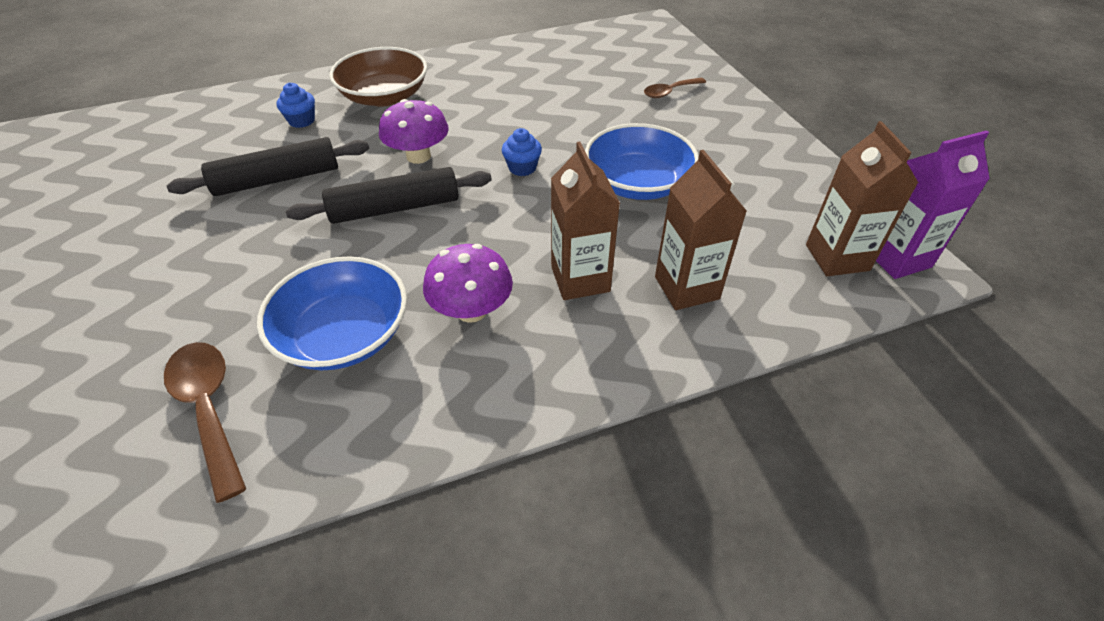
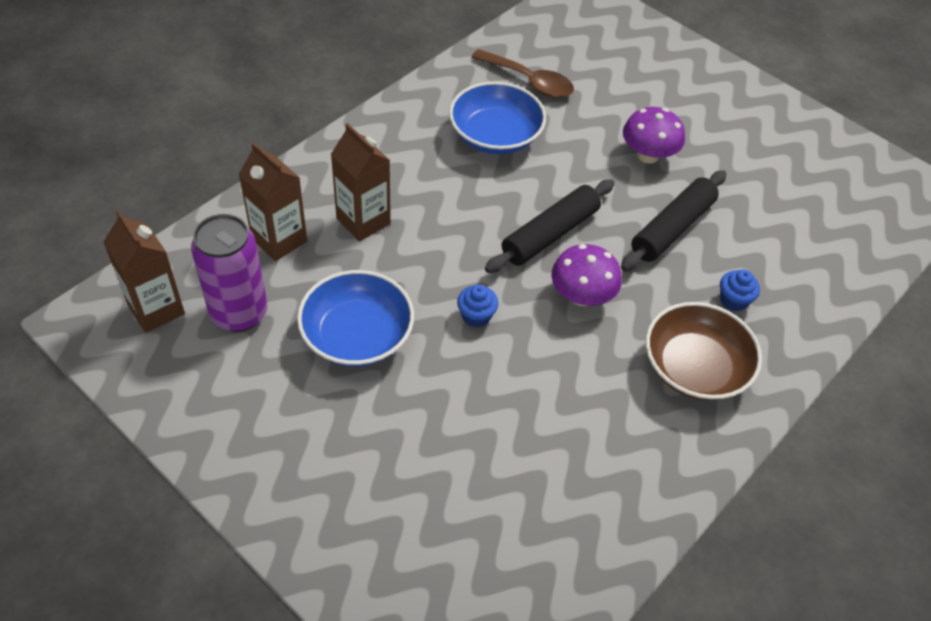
camera: 150 degrees right, 5 degrees up
(471, 310) = (426, 175): purple mushroom -> purple mushroom (648, 155)
(670, 92) = (376, 511): brown spoon -> none
(747, 230) = (239, 313): none -> purple can
(897, 258) = (101, 326): purple carton -> none

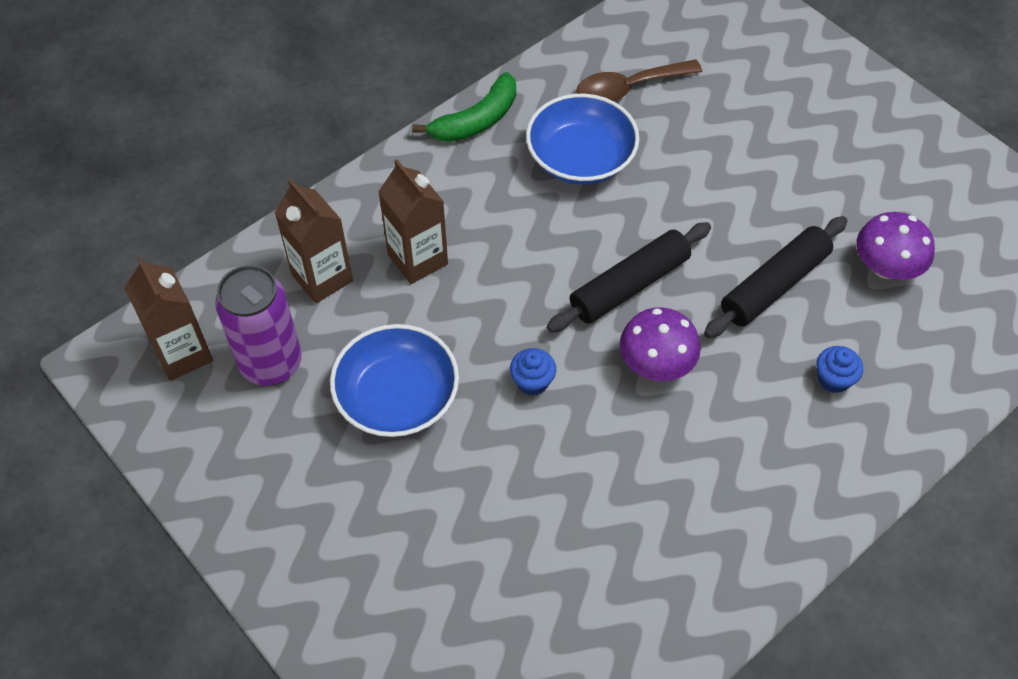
camera: 10 degrees right, 5 degrees up
(402, 109) = (476, 120): none -> green banana
(529, 81) = (629, 88): brown spoon -> brown spoon turned 120 degrees clockwise
(648, 155) = (759, 190): purple mushroom -> purple mushroom (886, 267)
(695, 367) = (775, 459): brown bowl -> none

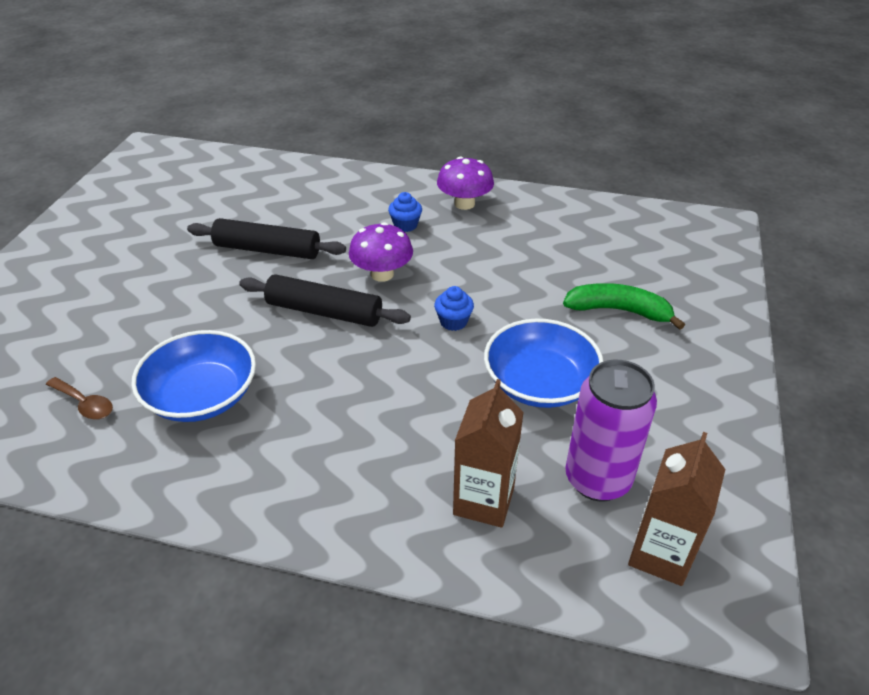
camera: 125 degrees left, 15 degrees down
(417, 259) = (403, 444): brown carton -> none
(476, 120) = (194, 496): green banana -> green banana (619, 311)
(629, 88) = (84, 404): brown spoon -> brown spoon, size x0.62
(833, 379) = (326, 206): blue cupcake -> blue cupcake (405, 225)
(886, 267) = (214, 213): purple mushroom -> purple mushroom (464, 204)

